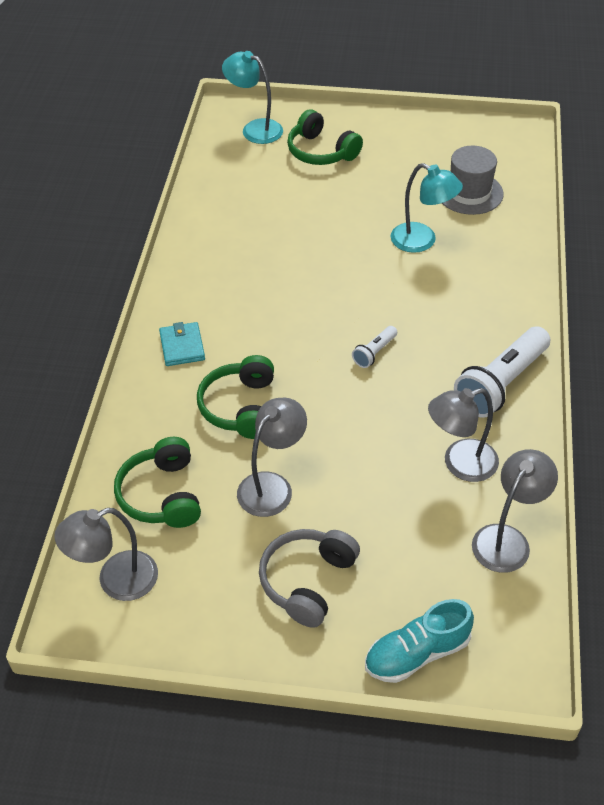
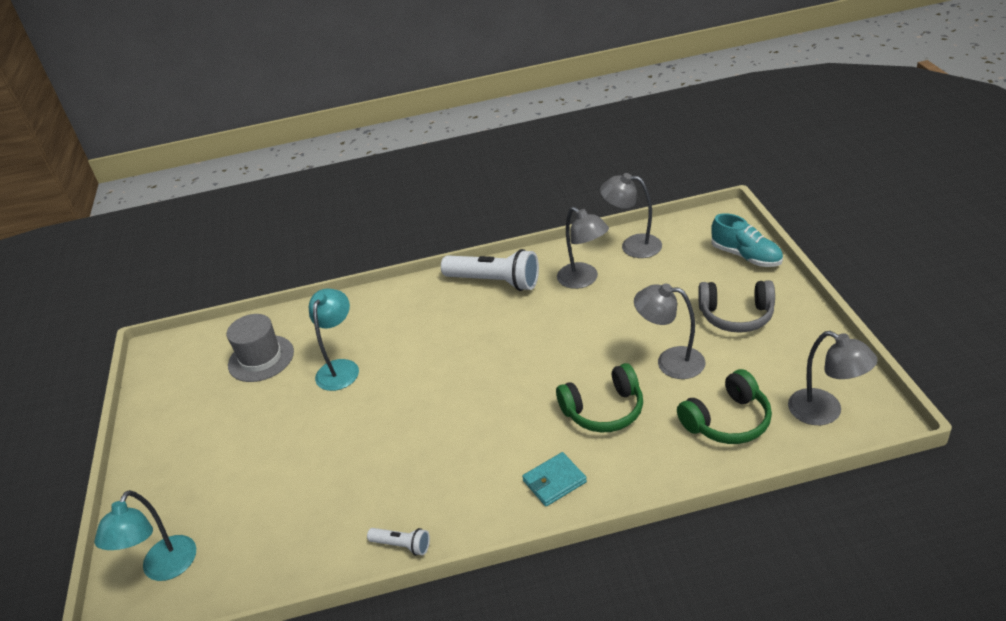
camera: 105 degrees left, 10 degrees down
(321, 152) = (206, 488): green headphones -> none
(374, 353) = (496, 353): white flashlight -> white flashlight (402, 545)

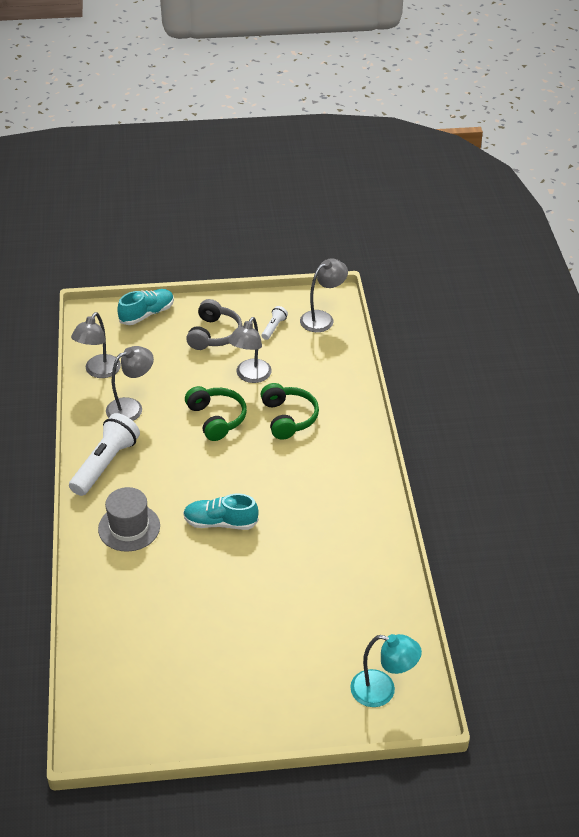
camera: 90 degrees left, 5 degrees up
(261, 358) = (142, 644): grey hat -> grey hat (129, 527)
(340, 368) = (181, 578): turquoise lamp -> none
(402, 545) = (387, 538): white flashlight -> white flashlight (273, 327)
(419, 382) = (220, 522): none -> turquoise shoe
(554, 481) = (348, 452): turquoise wallet -> none
(727, 421) = (317, 361): green headphones -> green headphones (216, 419)

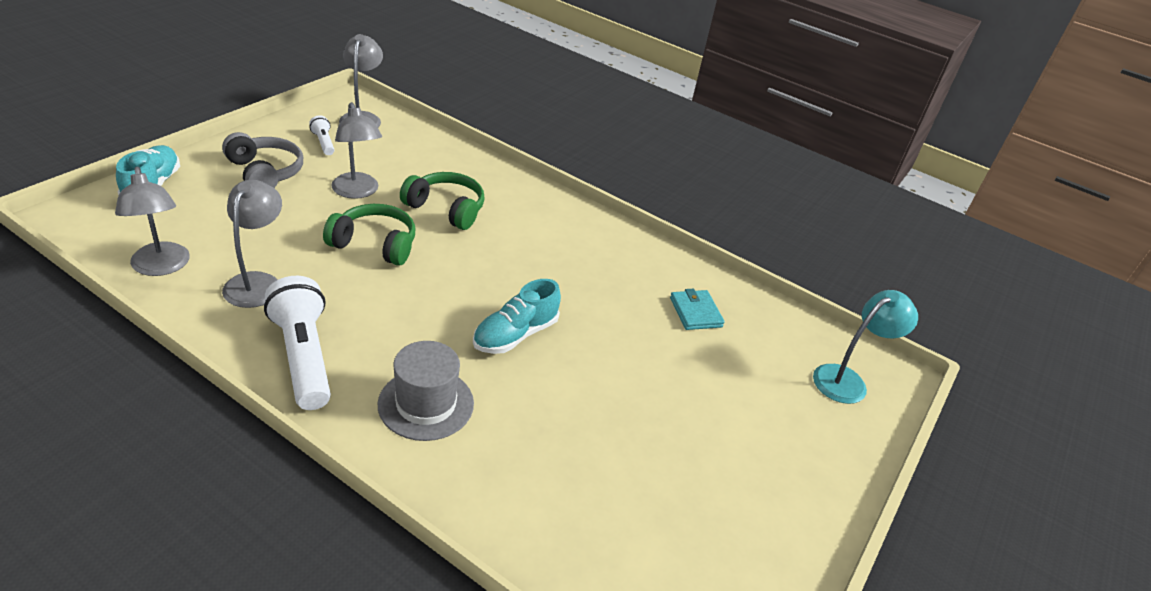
camera: 55 degrees left, 5 degrees down
(348, 583) = (695, 312): none -> turquoise wallet

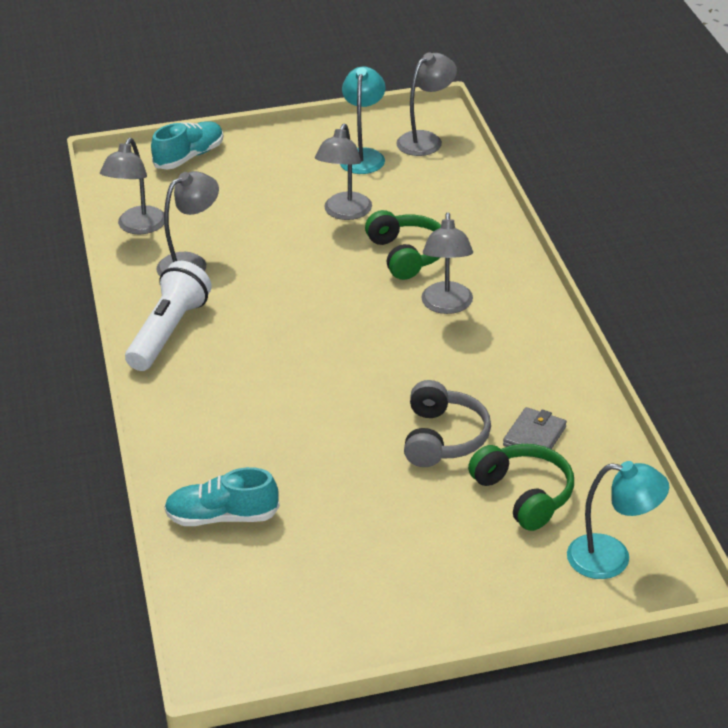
camera: 50 degrees right, 0 degrees up
(265, 172) = (285, 171): grey headphones -> grey headphones (443, 438)
(323, 143) = (363, 156): white flashlight -> turquoise lamp
(375, 244) = (310, 265): green headphones -> green headphones (524, 494)
(426, 404) = (217, 402): grey hat -> none
(515, 335) = (342, 383): turquoise shoe -> turquoise shoe (222, 517)
(521, 238) = (447, 306): none -> grey lamp
(695, 312) = (534, 436): turquoise wallet -> grey wallet

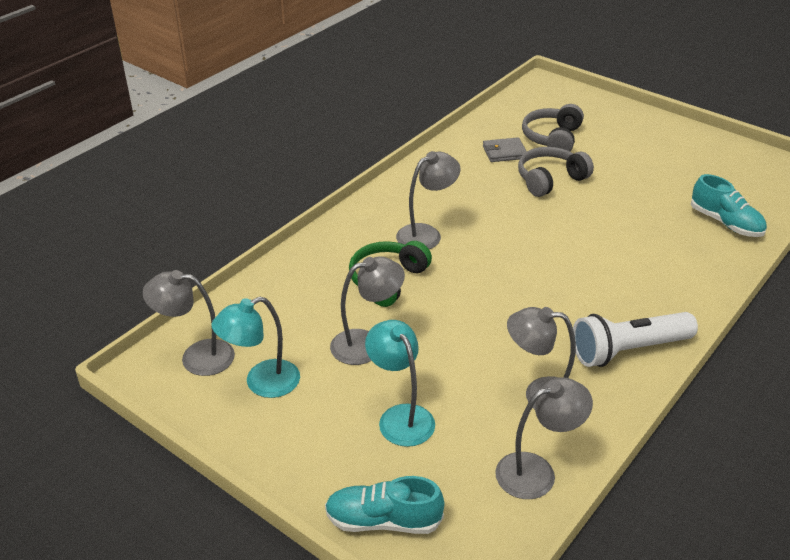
camera: 130 degrees left, 0 degrees up
(524, 494) = (552, 138): green headphones -> grey headphones
(612, 558) = (556, 101): turquoise lamp -> turquoise lamp (400, 416)

